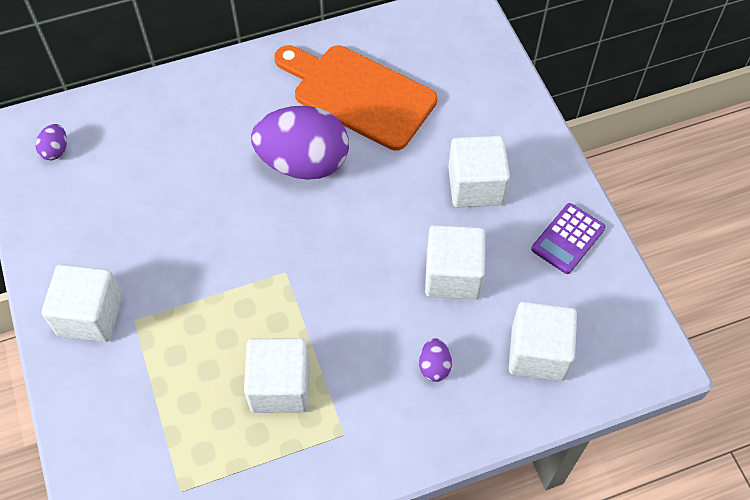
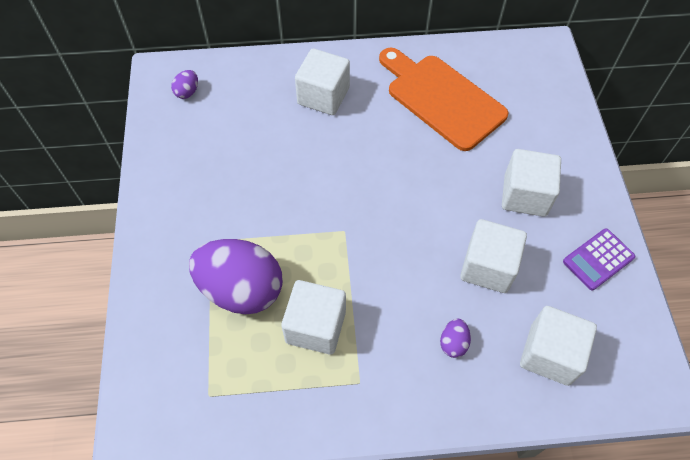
camera: 15 degrees right, 0 degrees up
(90, 315) = (177, 228): white cube -> white cube (323, 96)
(303, 163) = (382, 144): purple egg -> purple egg (241, 289)

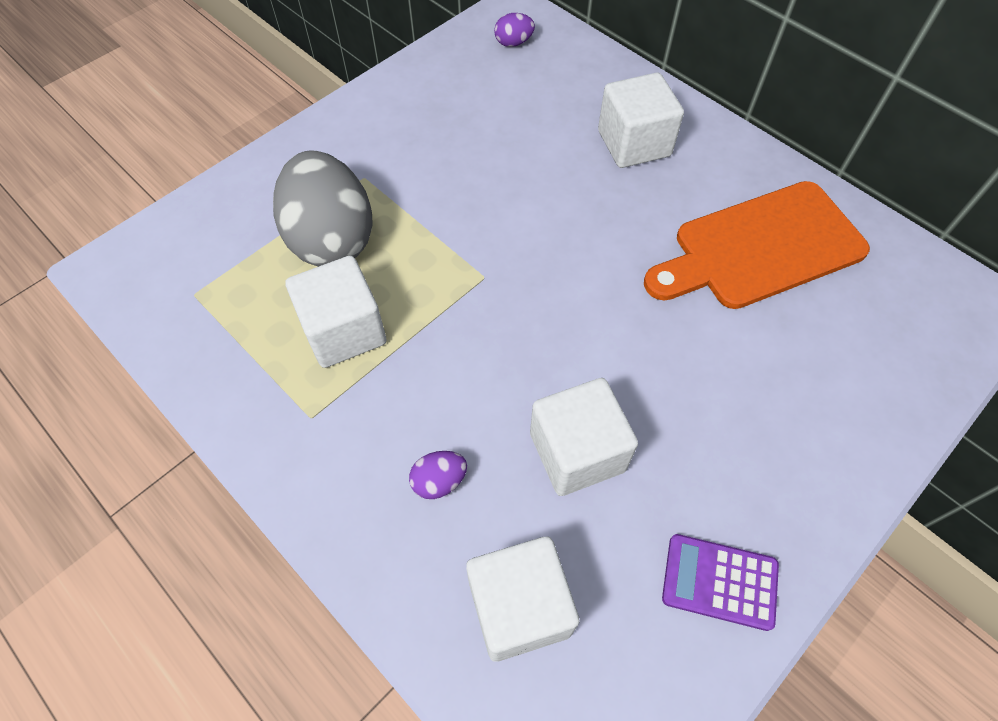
camera: 50 degrees right, 0 degrees up
(241, 289) = (331, 239): purple egg -> grey egg
(441, 99) = (761, 248): orange cutting board -> orange cutting board turned 120 degrees counterclockwise
(525, 195) = (724, 427): white cube -> none

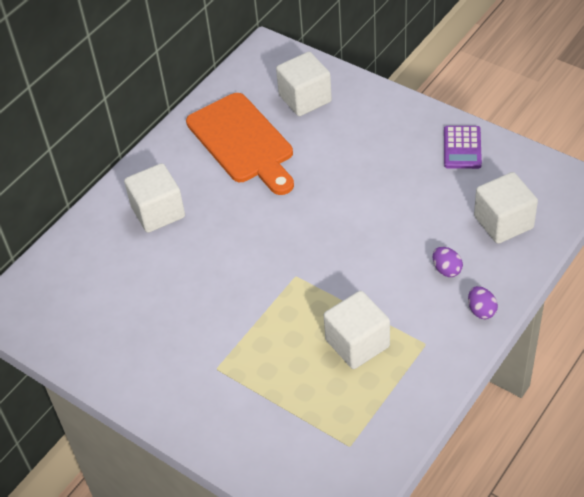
camera: 95 degrees left, 10 degrees down
(331, 239) = (280, 372): grey egg -> none
(513, 43) = (49, 301): purple egg -> purple egg (481, 310)
(577, 452) = (409, 211): white cube -> white cube (305, 98)

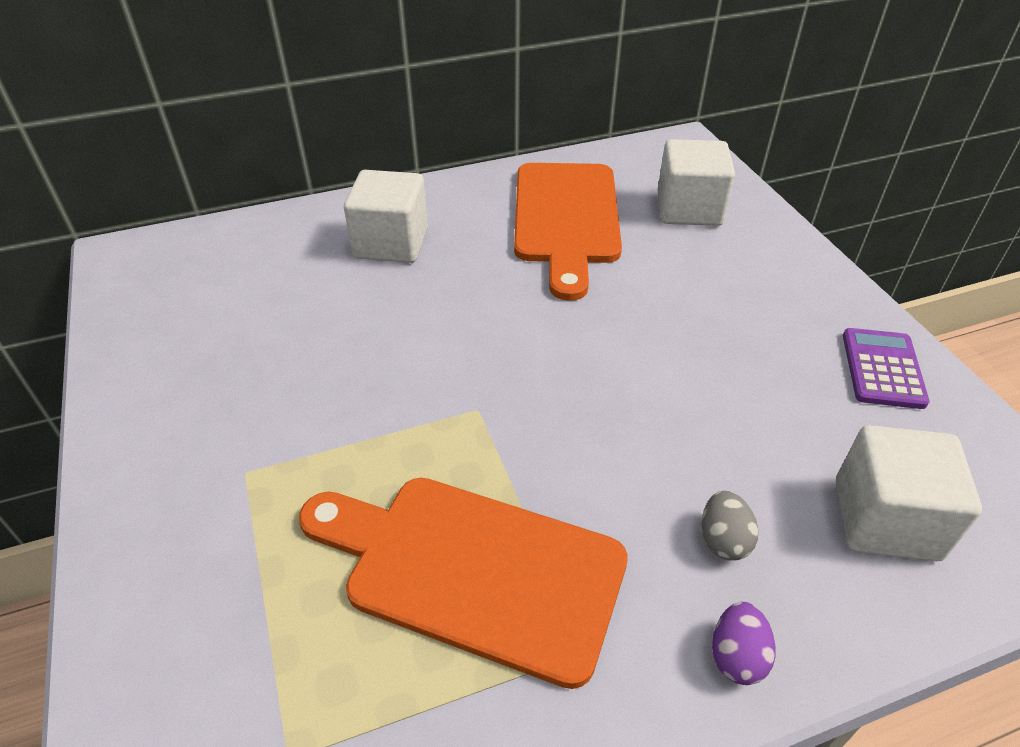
camera: 30 degrees right, 5 degrees down
(357, 343) = (473, 571): white cube -> orange cutting board
(446, 269) = (723, 540): purple egg -> grey egg
(462, 148) = (882, 369): purple calculator -> purple calculator turned 150 degrees clockwise

